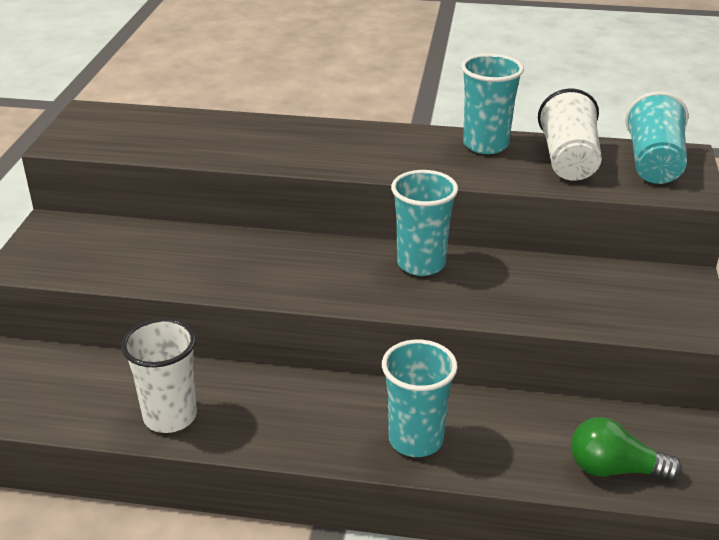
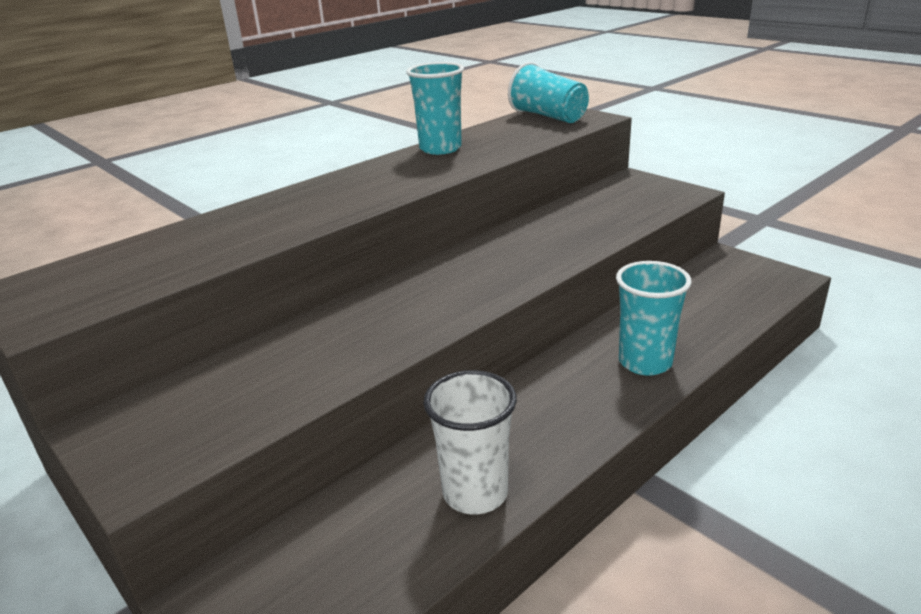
camera: 50 degrees left, 5 degrees down
(421, 264) = (494, 249): turquoise cup -> none
(568, 160) = (505, 134): white cup -> none
(614, 469) = (746, 296): green light bulb -> none

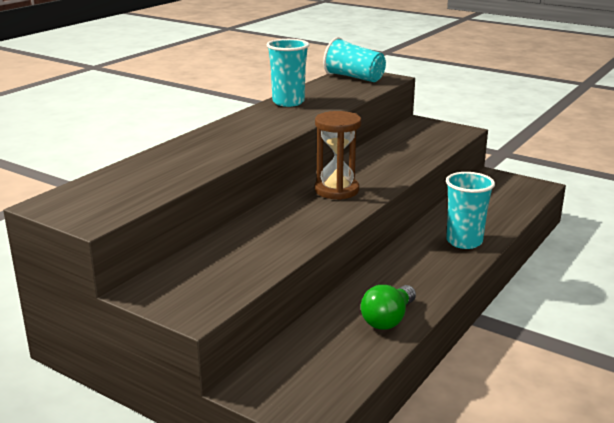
camera: 15 degrees left, 5 degrees down
(465, 277) = (336, 190): none -> brown hourglass
(475, 493) = (388, 319): white cup -> green light bulb

